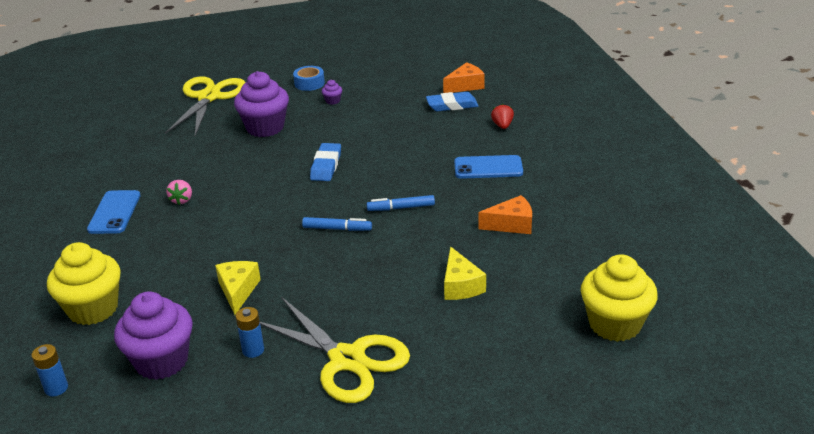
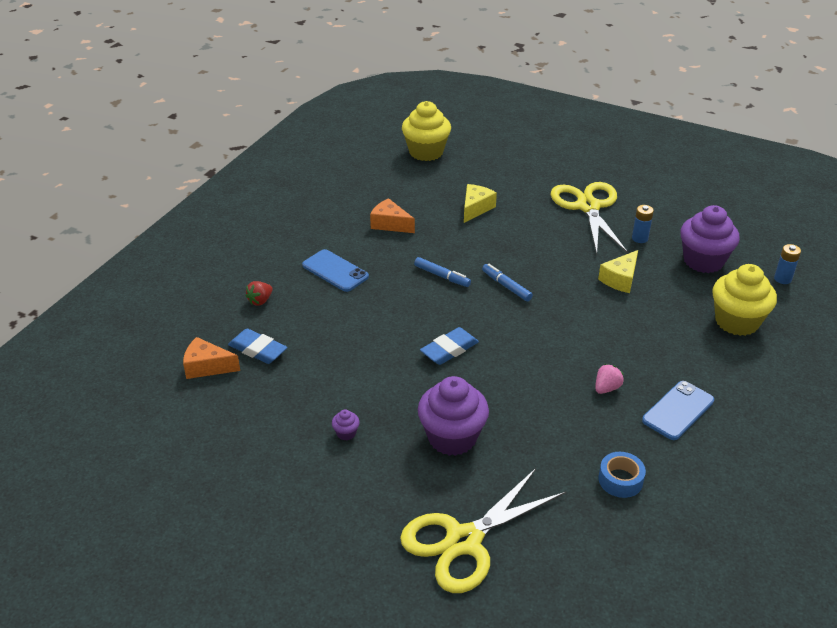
camera: 140 degrees left, 5 degrees up
(309, 83) = (333, 483): blue tape -> blue tape (620, 480)

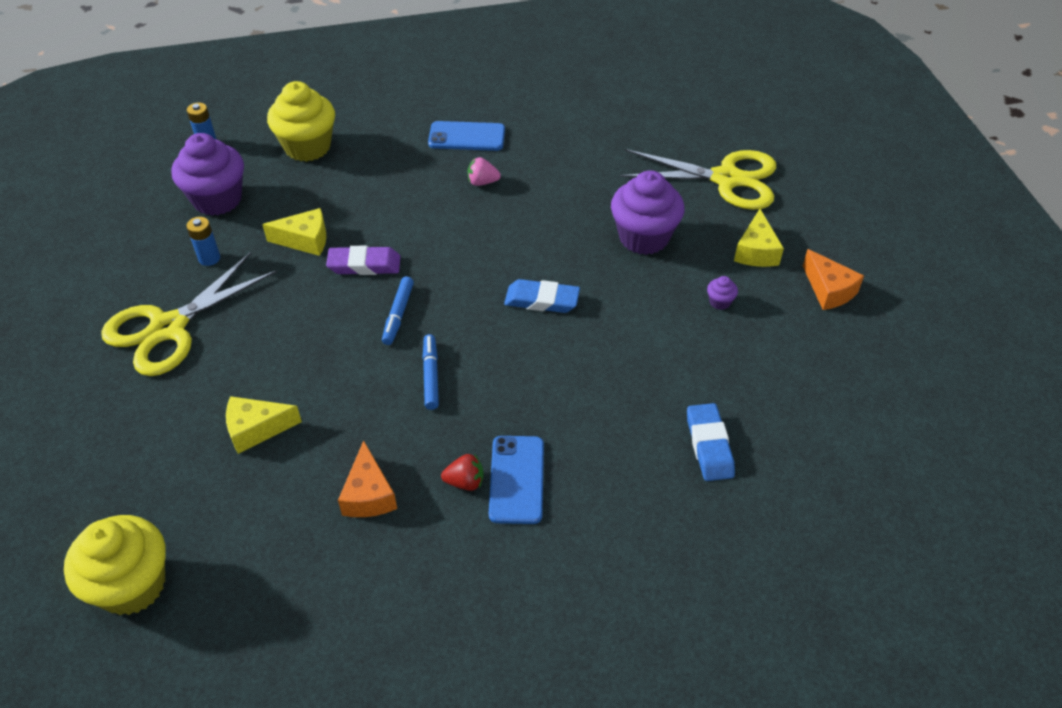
camera: 130 degrees left, 10 degrees up
(207, 367) = (779, 468): orange cheese -> orange cheese (828, 290)
(260, 301) = (641, 509): red strawberry -> red strawberry (465, 482)
(366, 492) = (756, 251): none -> yellow cheese
(568, 293) = (364, 265): none -> purple eraser
(620, 480) = (576, 135): blue tape -> none

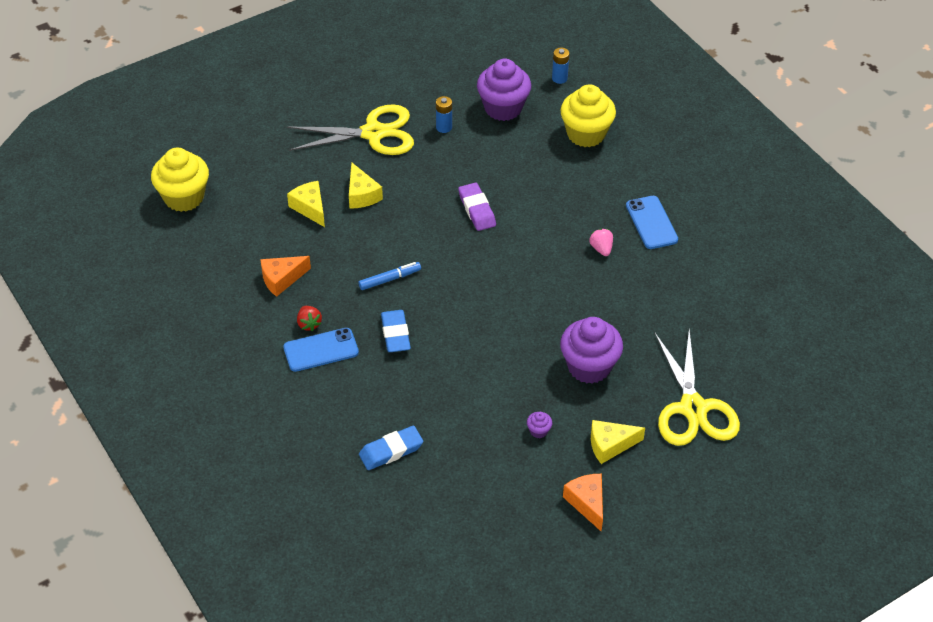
camera: 70 degrees right, 0 degrees up
(168, 328) = (373, 133): yellow scissors -> yellow scissors turned 150 degrees clockwise
(305, 240) = (485, 169): yellow cheese -> yellow cheese (361, 195)
(398, 315) = (437, 244): blue marker -> none
(542, 300) = (489, 320): blue eraser -> blue eraser (395, 334)
(828, 290) = (587, 503): orange cheese -> orange cheese turned 120 degrees clockwise

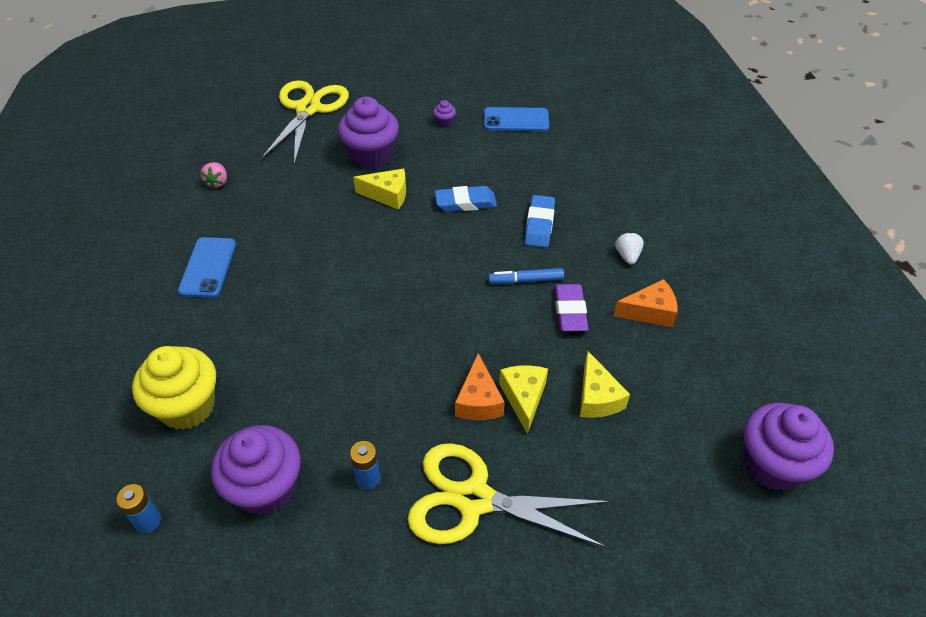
camera: 160 degrees left, 0 degrees up
(184, 197) = (772, 465): yellow cupcake -> purple cupcake
(309, 324) = (627, 256): red strawberry -> white strawberry
(321, 350) = (620, 228): blue phone -> blue phone (516, 120)
(391, 451) = (576, 136): blue eraser -> blue eraser (465, 202)
(477, 210) = (389, 336): purple eraser -> purple eraser (570, 311)
(587, 503) = (434, 74): orange cheese -> orange cheese (478, 400)
(601, 249) = (282, 254): pink strawberry -> pink strawberry (217, 182)
(610, 445) = (393, 101): yellow cheese -> yellow cheese (387, 195)

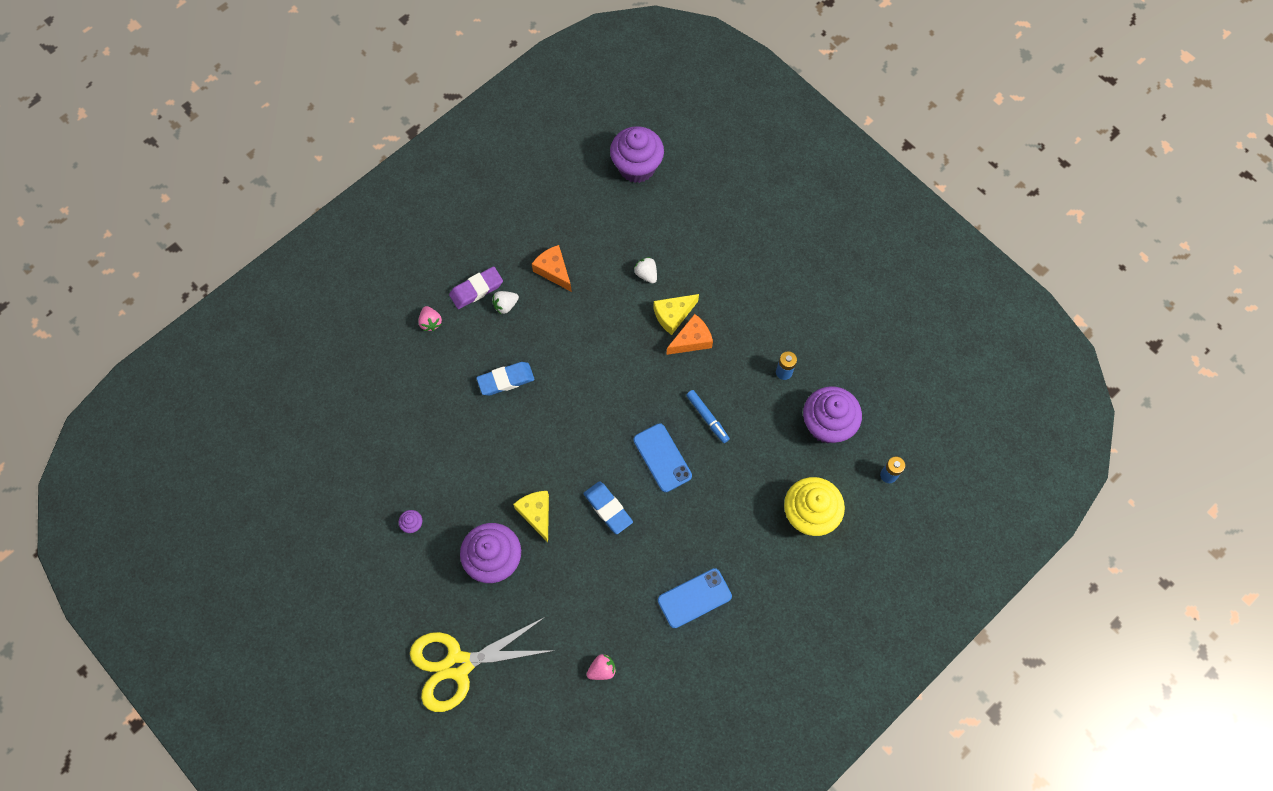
camera: 120 degrees left, 20 degrees up
(465, 202) = (511, 447): blue eraser -> blue eraser (608, 508)
(474, 499) = (759, 308): yellow scissors -> none
(516, 120) = (376, 464): blue phone -> blue phone (662, 458)
(526, 280) = (571, 362): blue marker -> blue marker (707, 418)
(570, 311) = (583, 320): purple eraser -> purple eraser (476, 289)
(597, 397) = (646, 274): yellow cheese -> white strawberry
(639, 196) = (431, 322): none -> pink strawberry

